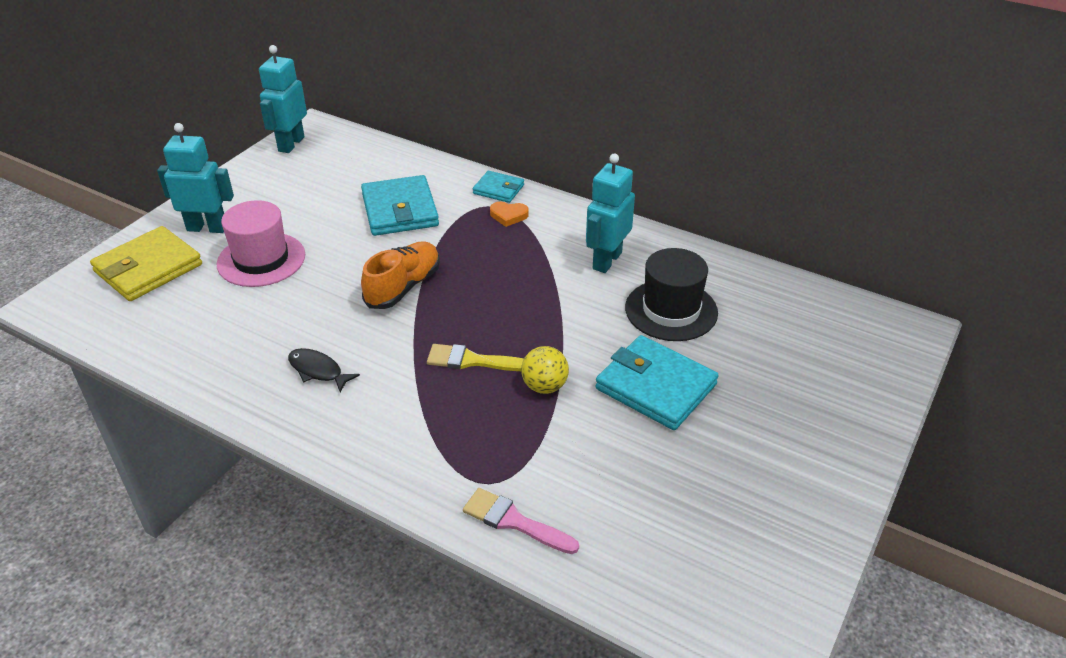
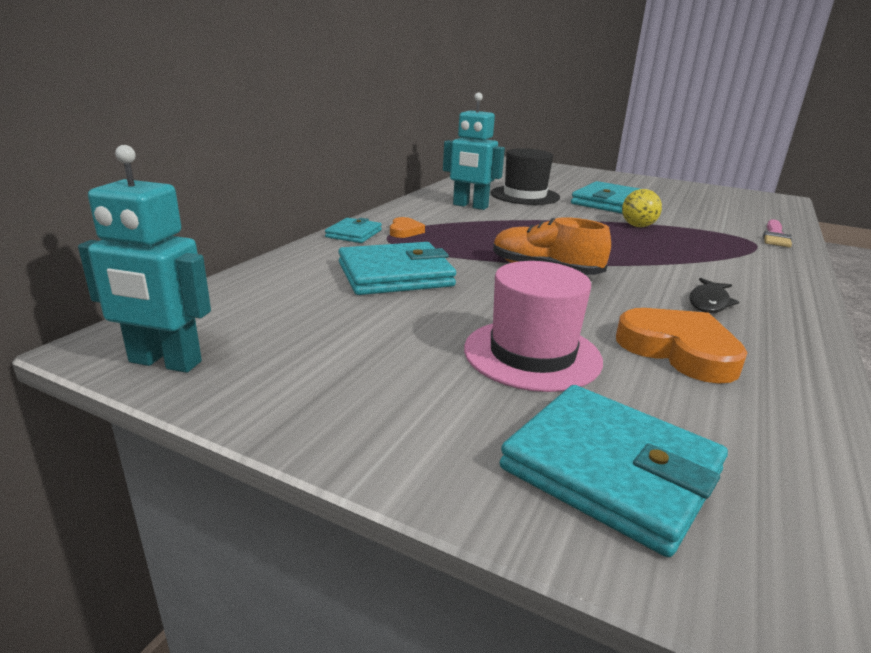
camera: 95 degrees left, 15 degrees down
(148, 268) = (610, 470): yellow wallet -> turquoise wallet
(207, 228) = (458, 418): turquoise robot -> none
(245, 325) = (679, 350): none -> orange heart
(472, 361) = (631, 245): yellow brush -> none

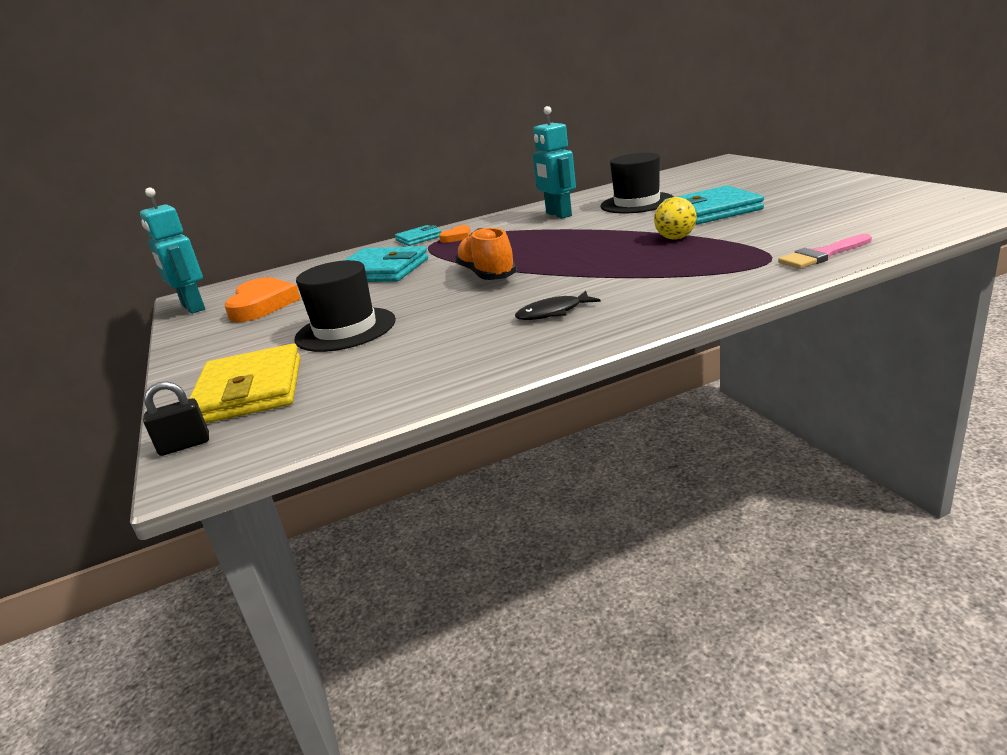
camera: 45 degrees right, 0 degrees up
(532, 354) = (345, 329): pink hat -> black hat
(610, 470) = (249, 391): turquoise wallet -> yellow wallet
(679, 350) = (436, 342): orange heart -> orange heart (262, 305)
(737, 595) = (185, 445): none -> black padlock

